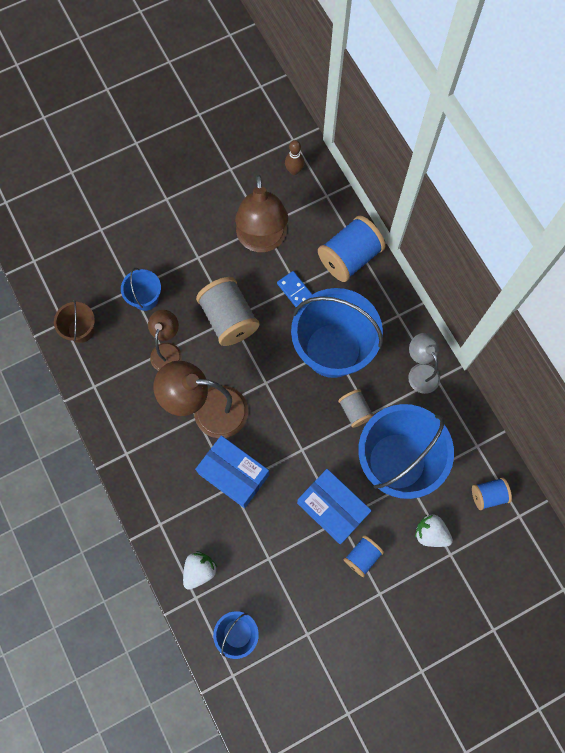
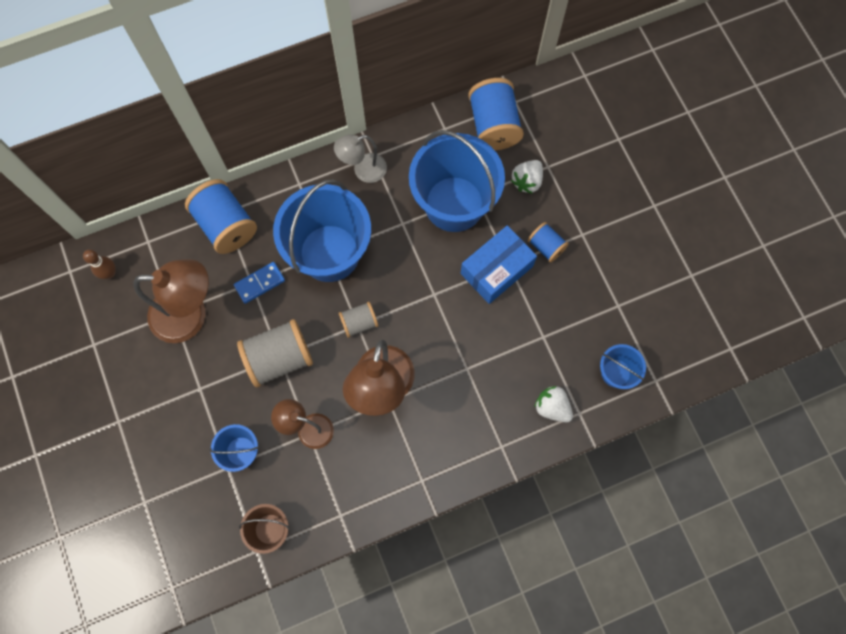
camera: 85 degrees left, 0 degrees up
(233, 474) = (454, 365): blue box -> none
(355, 411) = (398, 238): grey spool -> grey spool (359, 323)
(488, 495) = (493, 125): blue spool -> blue spool, size x1.81

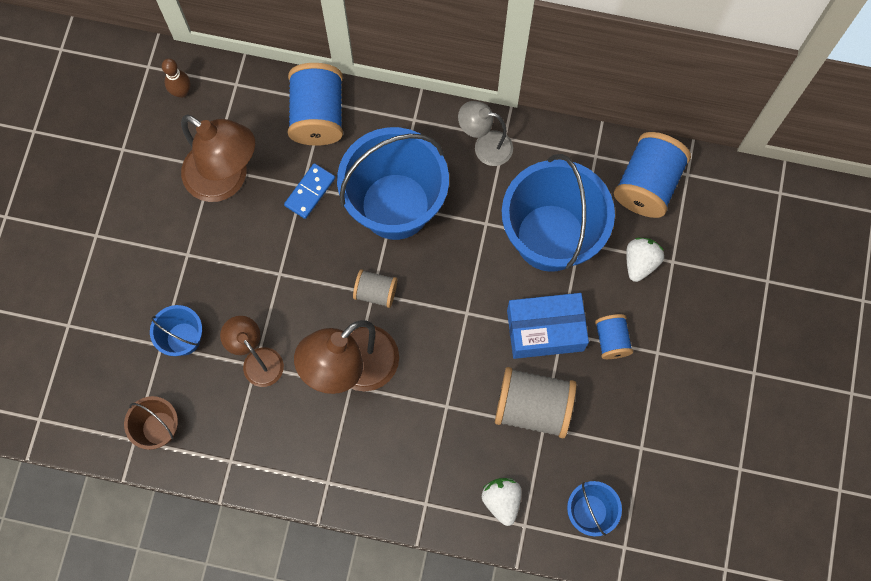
camera: 35 degrees right, 0 degrees up
(260, 283) = (310, 192): blue domino -> blue domino turned 60 degrees counterclockwise
(279, 358) = (278, 275): grey spool -> grey spool (532, 407)
(527, 181) = (640, 262): white strawberry -> white strawberry turned 135 degrees clockwise

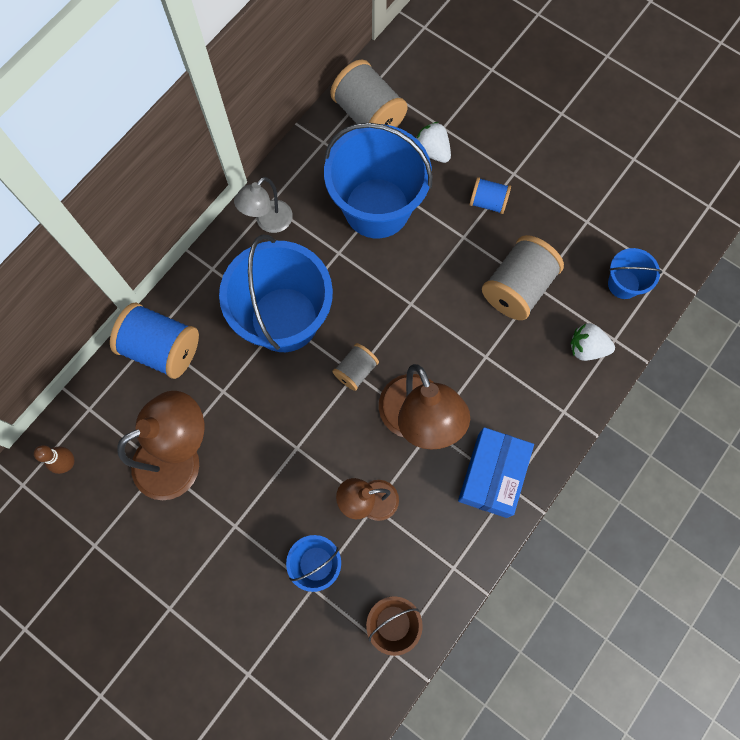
camera: 65 degrees left, 0 degrees up
(310, 192) = (232, 387): blue domino -> none
(545, 330) = (455, 248): blue box -> blue box (492, 475)
(647, 184) = (368, 115): blue spool -> grey spool

